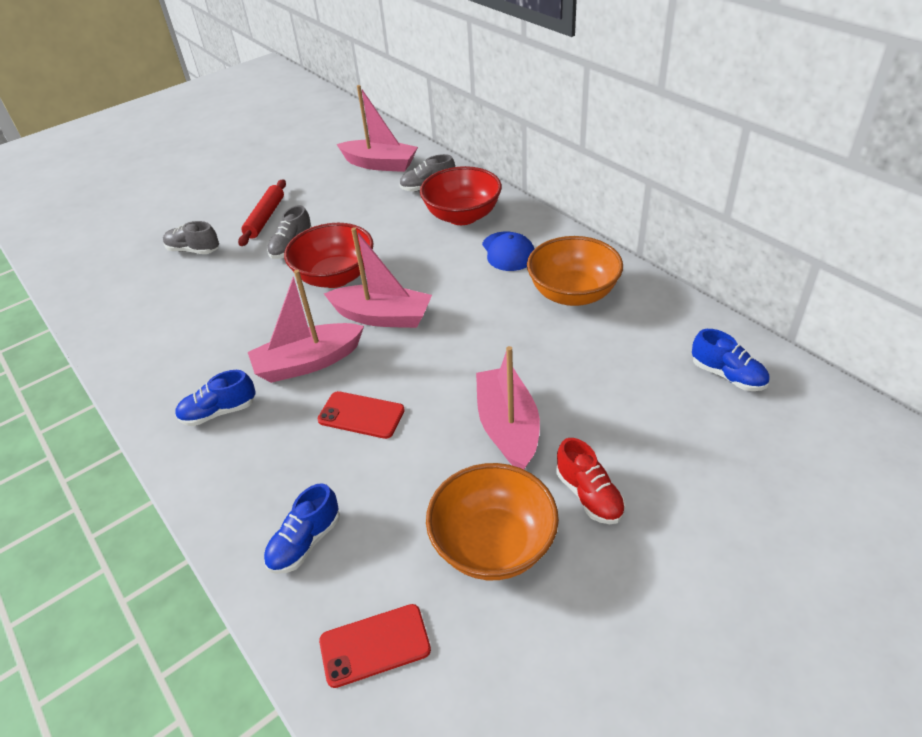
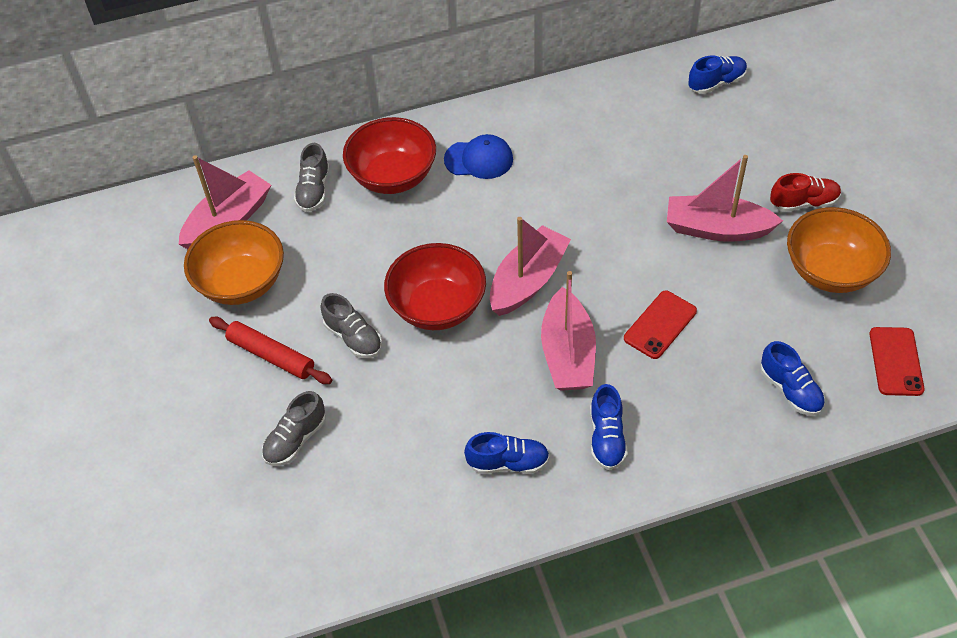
camera: 70 degrees left, 10 degrees up
(185, 359) = (508, 463): none -> blue shoe
(573, 294) = (570, 135): orange bowl -> orange bowl (241, 283)

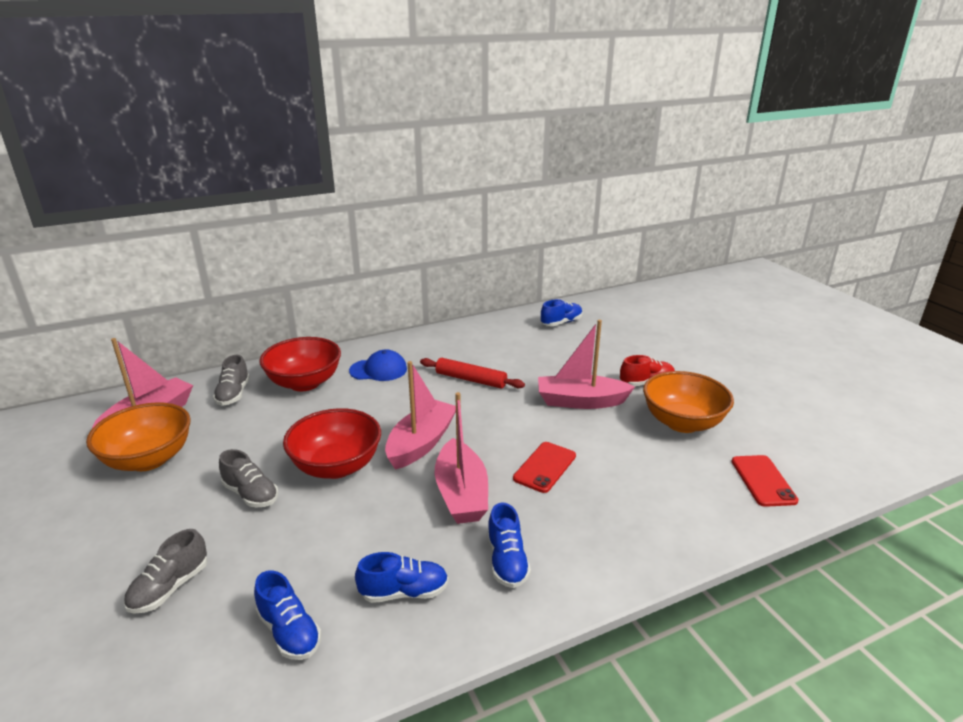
camera: 10 degrees left, 25 degrees down
(271, 356) = (163, 514): red rolling pin -> red rolling pin (471, 380)
(790, 390) = (676, 508): blue shoe -> blue shoe (289, 632)

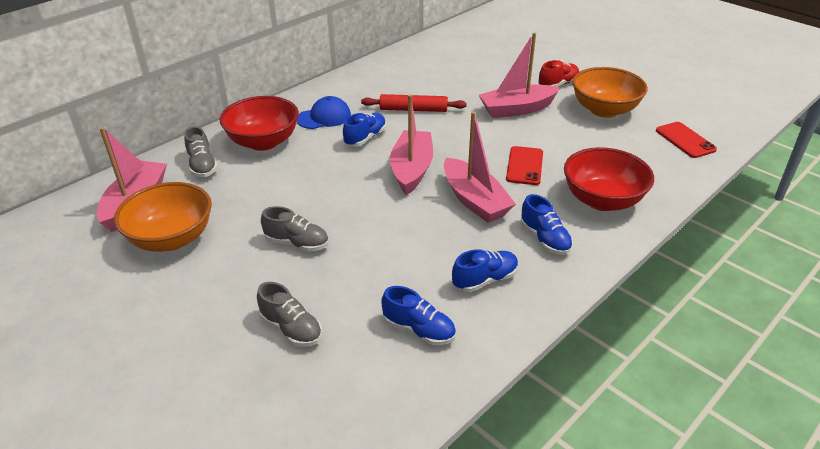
camera: 20 degrees left, 10 degrees up
(170, 588) = (291, 329): grey shoe -> grey shoe turned 60 degrees counterclockwise
(336, 466) = (354, 204): red bowl -> red bowl (602, 200)
(561, 323) = (455, 46): blue shoe -> blue shoe (365, 138)

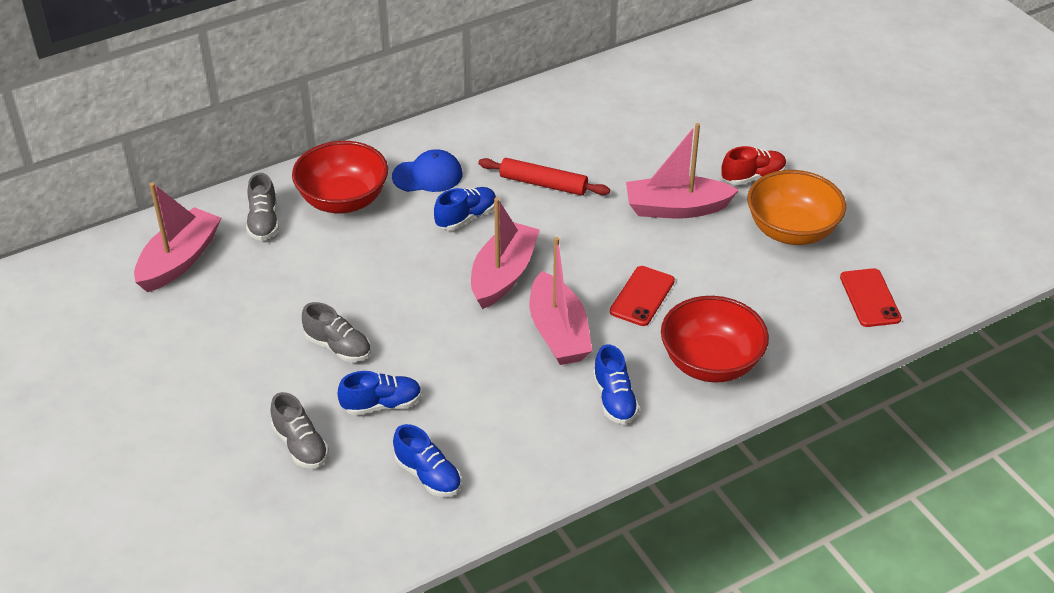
camera: 15 degrees right, 5 degrees up
(172, 238) = (207, 313): orange bowl -> none
(485, 280) = (523, 434): blue shoe -> blue shoe (382, 404)

